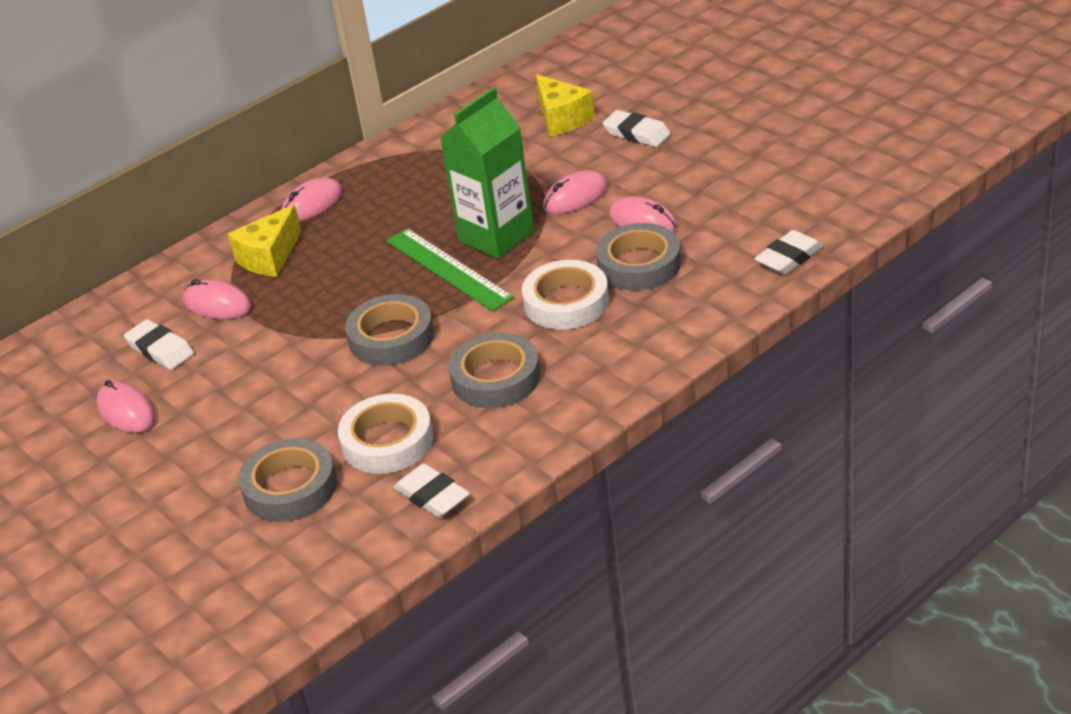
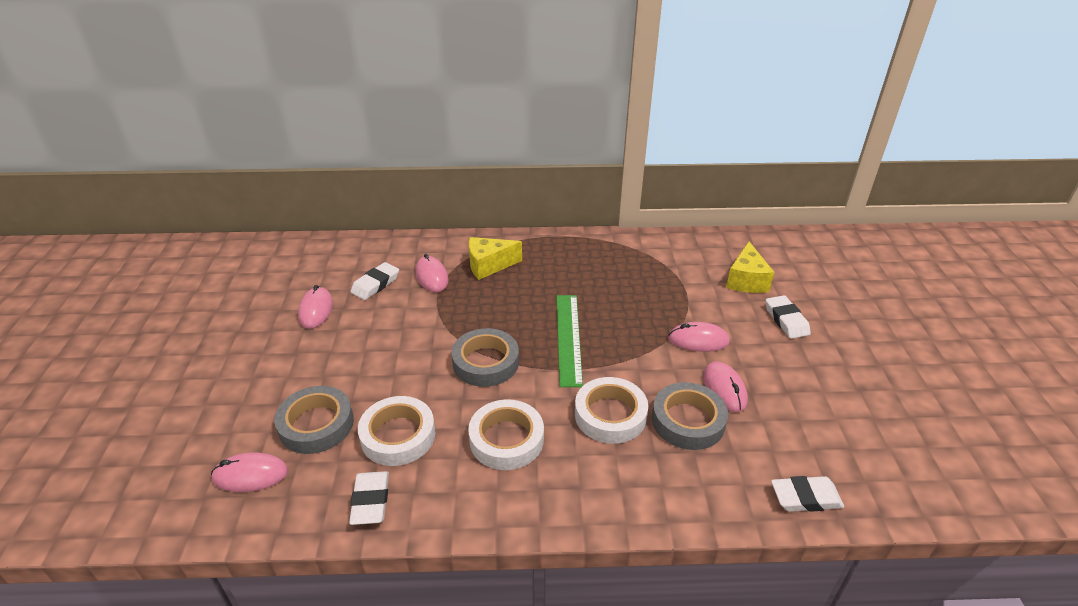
camera: 35 degrees right, 0 degrees up
(160, 349) = (375, 284): white eraser -> white eraser turned 45 degrees clockwise
(312, 204) = (546, 248): pink mouse -> pink mouse (250, 475)
(495, 378) = (506, 439): grey tape -> white tape
(496, 236) = (620, 335): green carton -> none

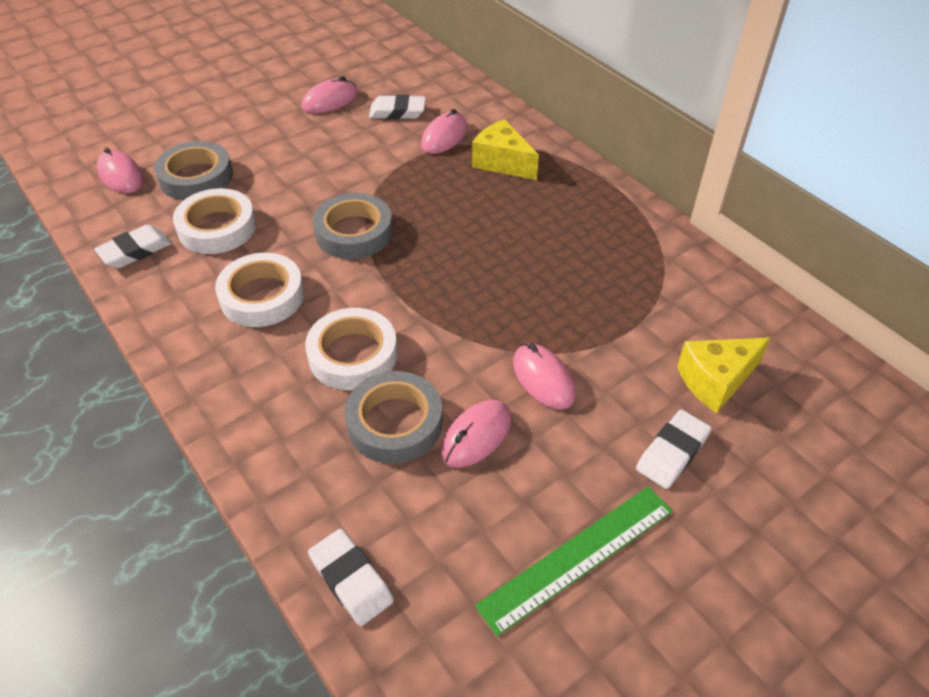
camera: 55 degrees right, 10 degrees up
(568, 338) = (443, 271): green ruler -> green ruler (577, 557)

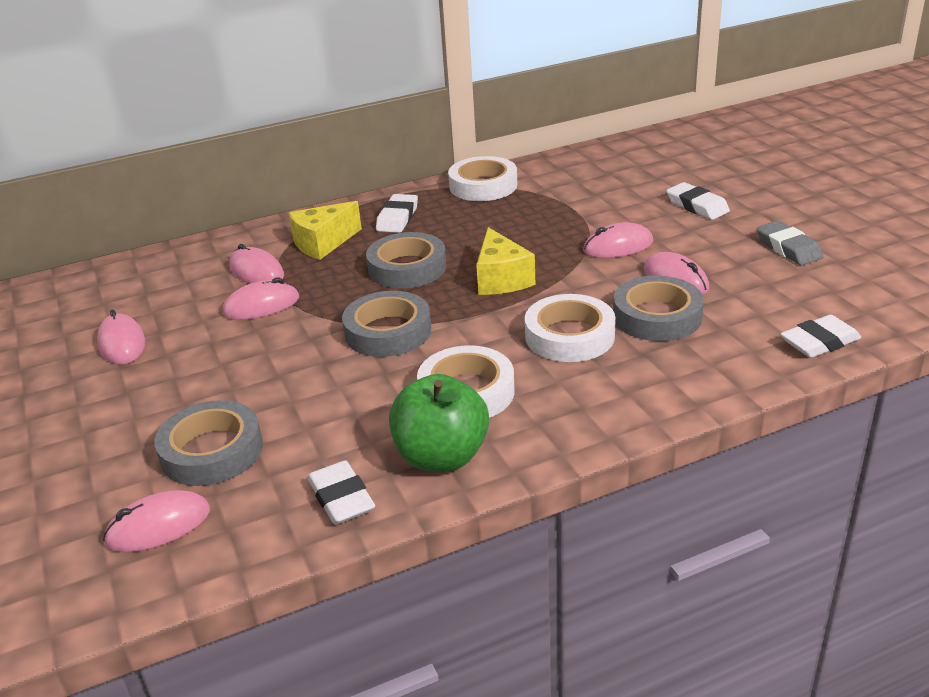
camera: 75 degrees left, 15 degrees down
(176, 295) = (441, 457): none -> green apple
(217, 227) = (329, 429): white tape -> white tape (483, 186)
(389, 153) = (261, 306): none -> pink mouse
(397, 112) = (186, 298): white eraser -> white eraser (397, 218)
(466, 224) = (407, 268): none -> grey tape
(577, 557) = (788, 248): green ruler -> grey eraser
(715, 381) = (632, 183): yellow cheese -> yellow cheese (501, 279)

